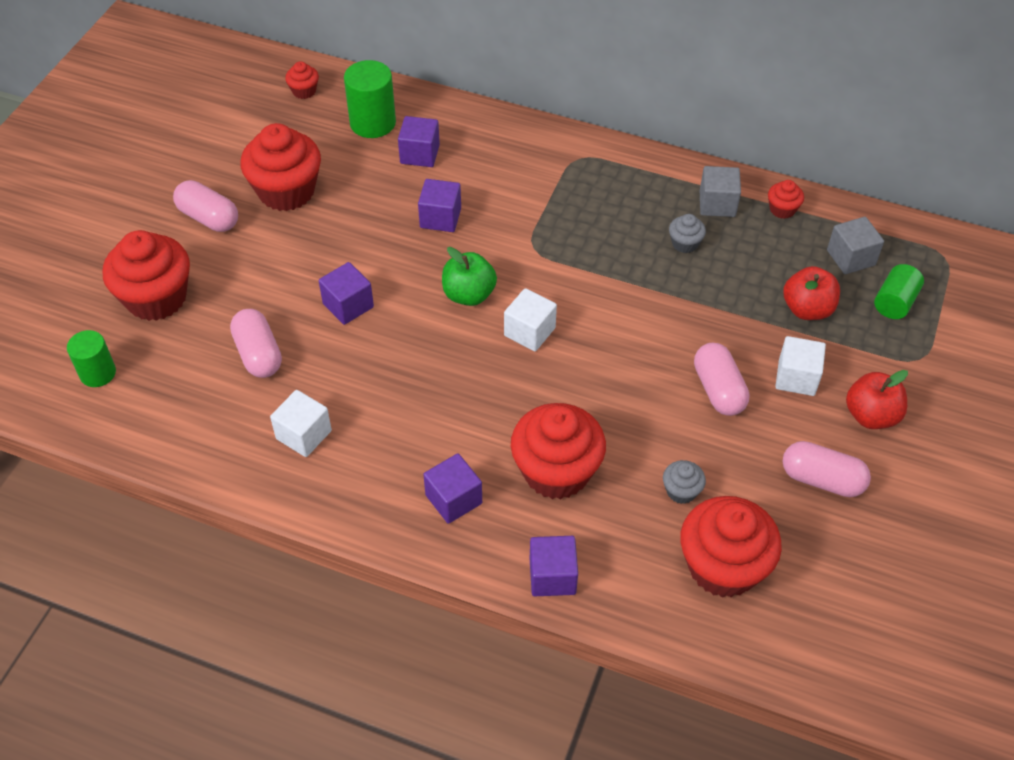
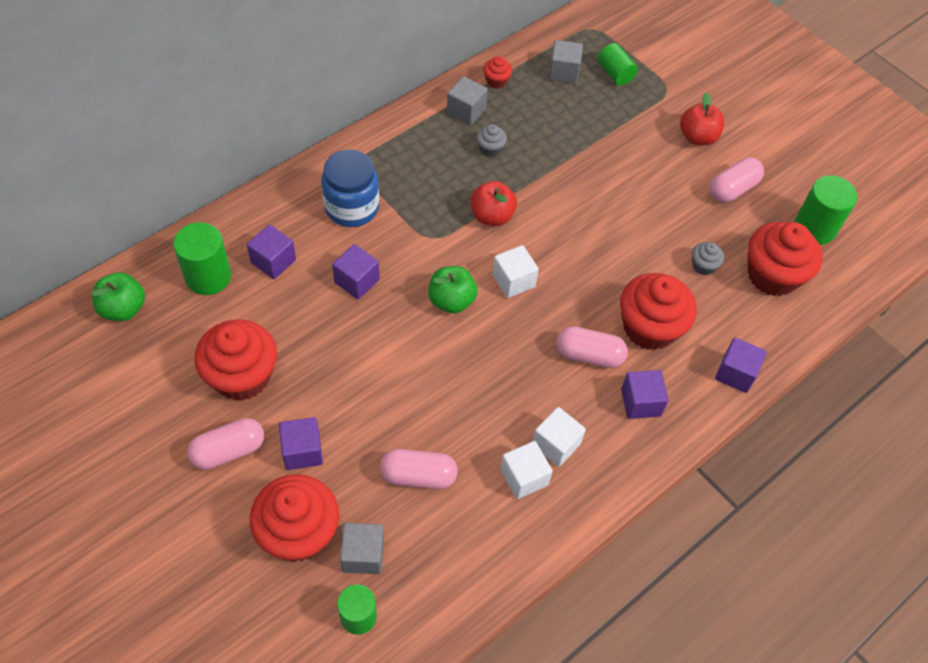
camera: 65 degrees left, 5 degrees up
(157, 350) = (363, 555): none -> grey cube
(304, 91) = (123, 309): red cupcake -> green apple
(348, 305) = (408, 387): purple cube -> purple cube (302, 451)
(522, 176) = (352, 207): none -> blue jar
(718, 390) = (632, 201): pink capsule -> pink capsule (589, 355)
(796, 378) = (646, 156): white cube -> white cube (556, 444)
(807, 309) = (593, 118): red apple -> red apple (492, 216)
(835, 588) = (814, 228): none -> green cylinder

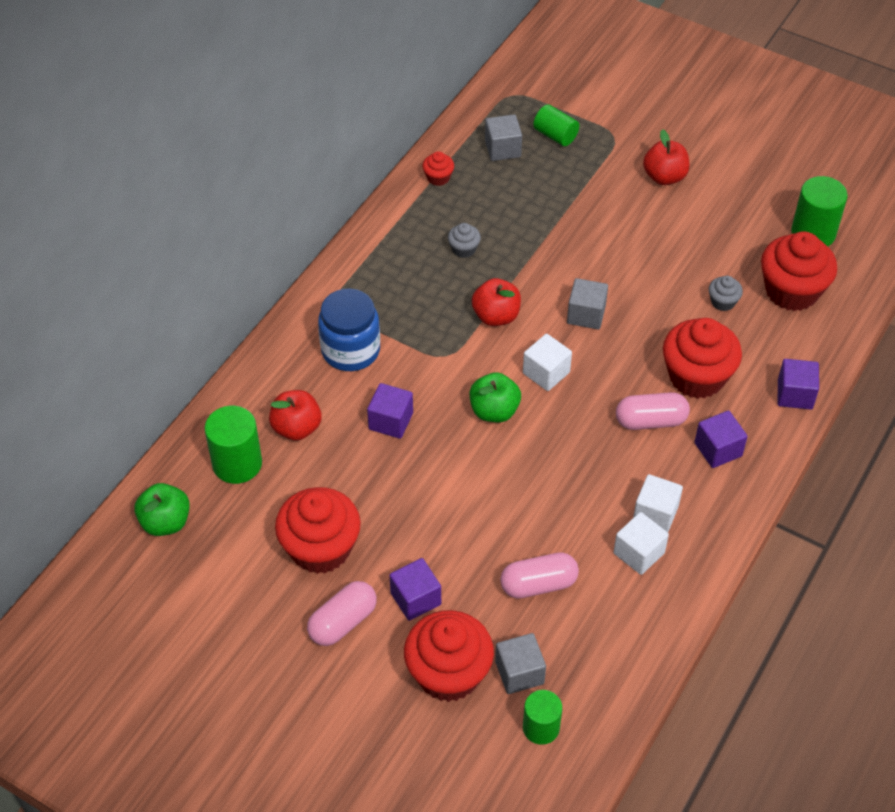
camera: 15 degrees left, 5 degrees down
(273, 261) = (296, 428): purple cube -> red apple
(466, 111) = (421, 218): grey cube -> grey cube (586, 314)
(732, 189) = (720, 218): pink capsule -> none

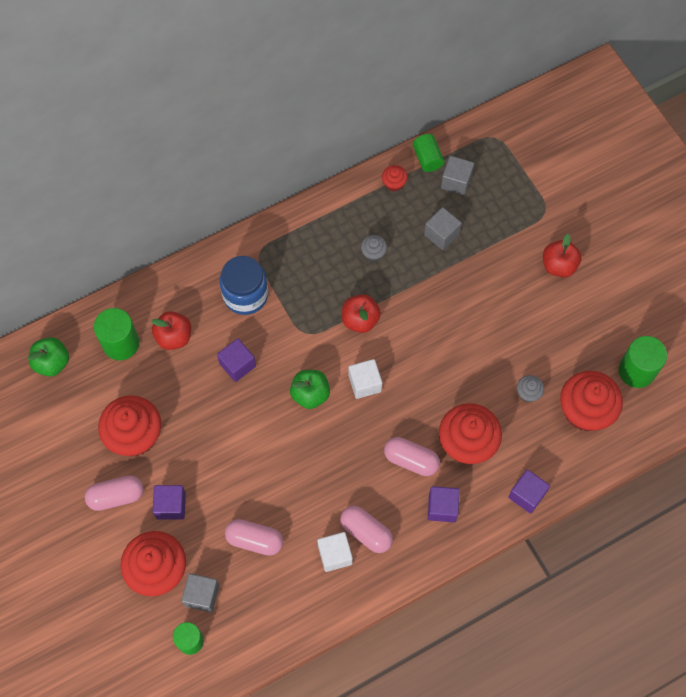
camera: 30 degrees right, 15 degrees up
(555, 135) = (502, 189): green cylinder -> green cylinder (427, 158)
(586, 314) = (423, 351): grey cube -> grey cube (441, 234)
(655, 513) = (366, 532): white cube -> pink capsule

